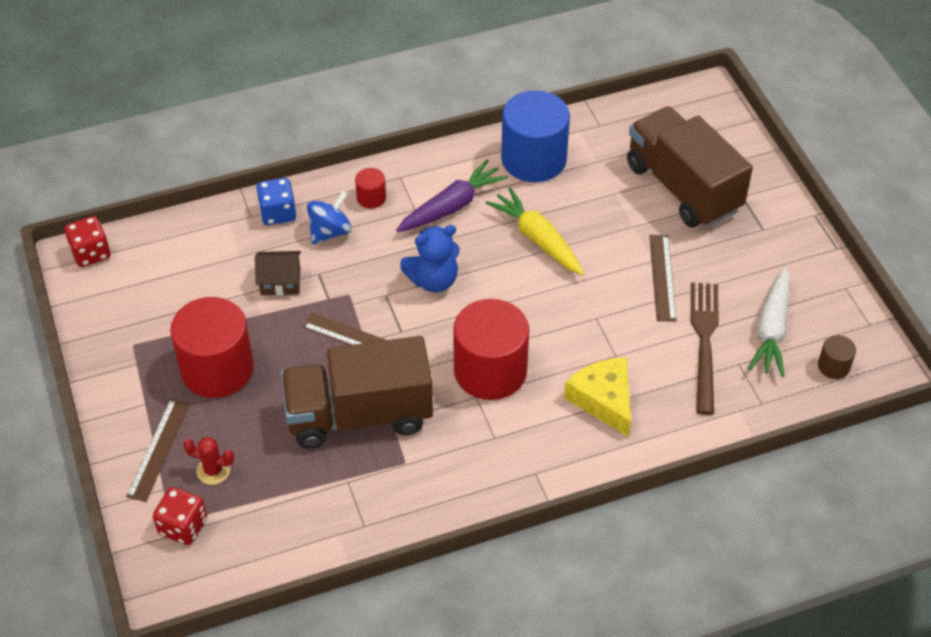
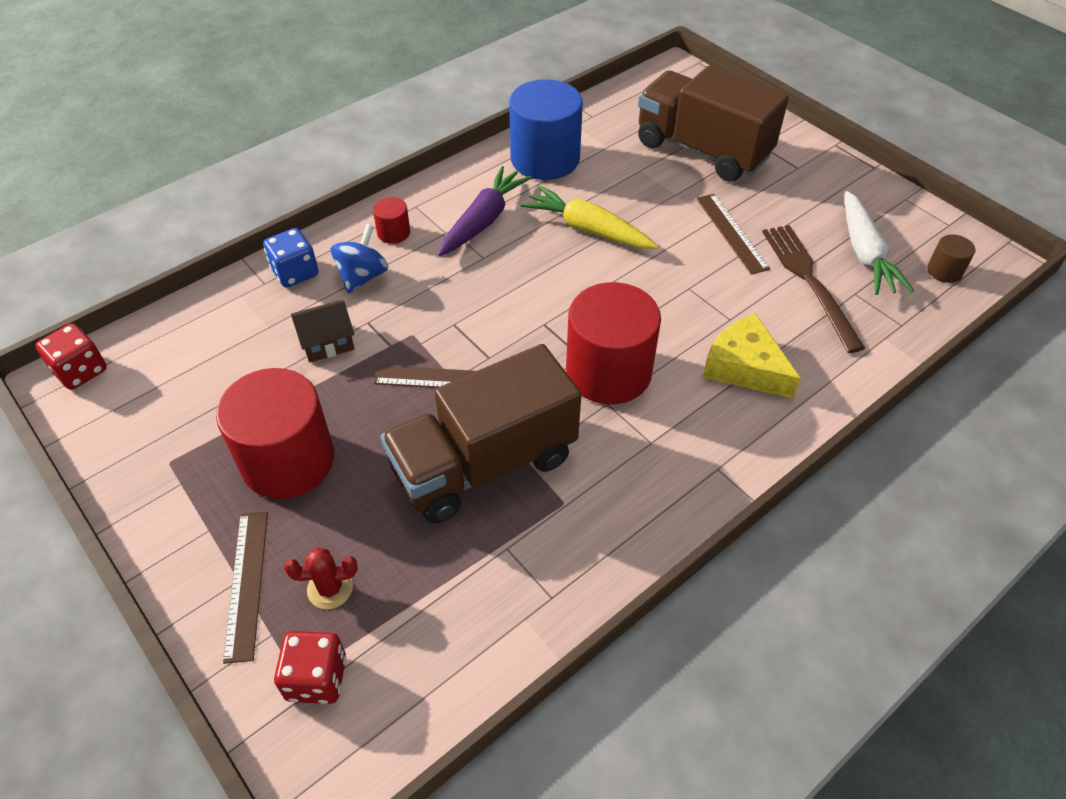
camera: 20 degrees left, 0 degrees up
(433, 280) = (499, 296): blue teddy bear -> none

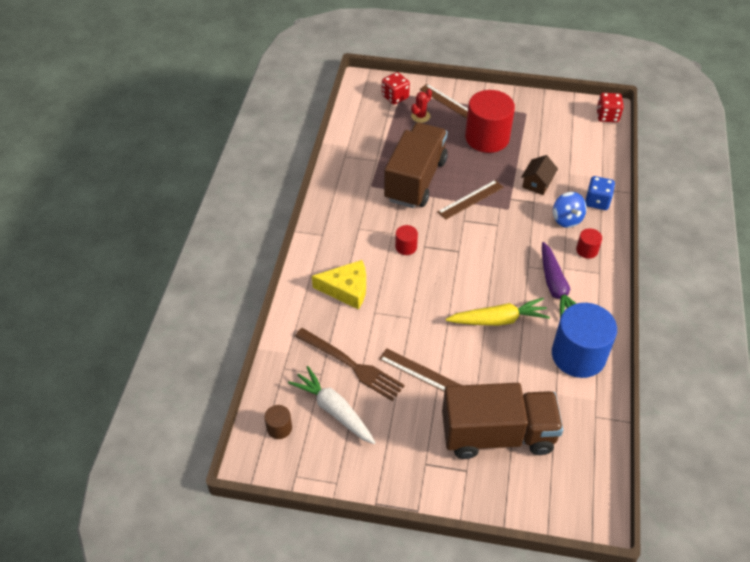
camera: 140 degrees right, 0 degrees up
(608, 372) = (406, 247): red cylinder -> red cylinder, size x0.44

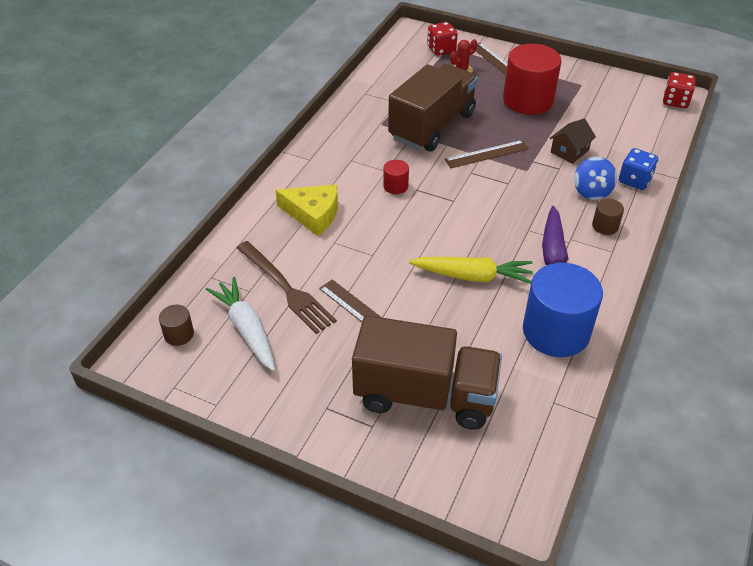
camera: 15 degrees right, 5 degrees down
(587, 250) = (605, 226): red cylinder -> brown cylinder

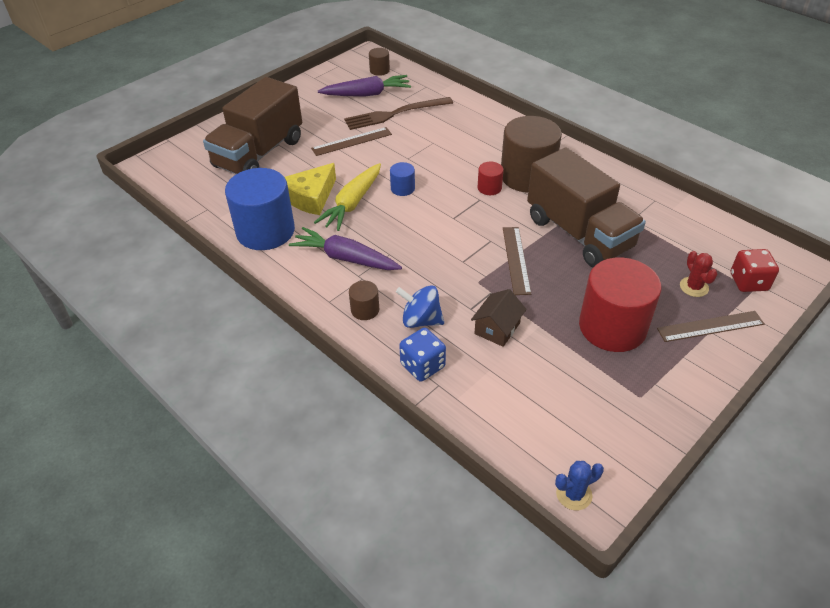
camera: 110 degrees right, 0 degrees up
(246, 329) = (366, 94): white carrot -> purple carrot
(313, 214) = (472, 138): yellow cheese -> yellow cheese (310, 197)
(365, 166) = (527, 176): none -> brown cylinder
(428, 245) = (402, 188): none -> blue cylinder
(569, 151) = (497, 328): brown house -> brown house turned 60 degrees clockwise
(675, 101) = (574, 494): red dice -> blue cactus

